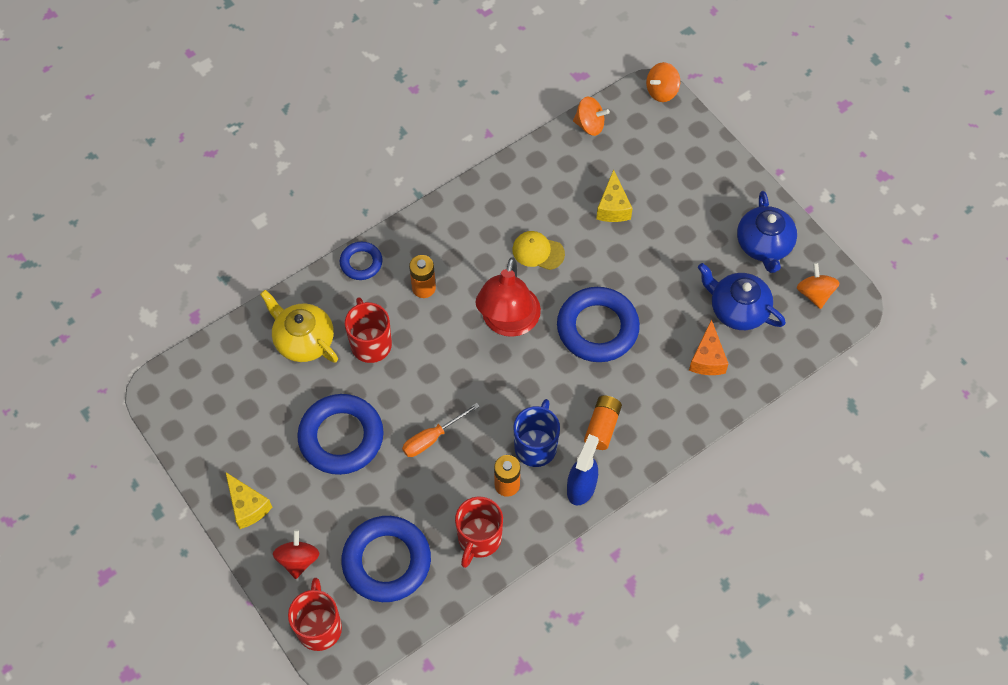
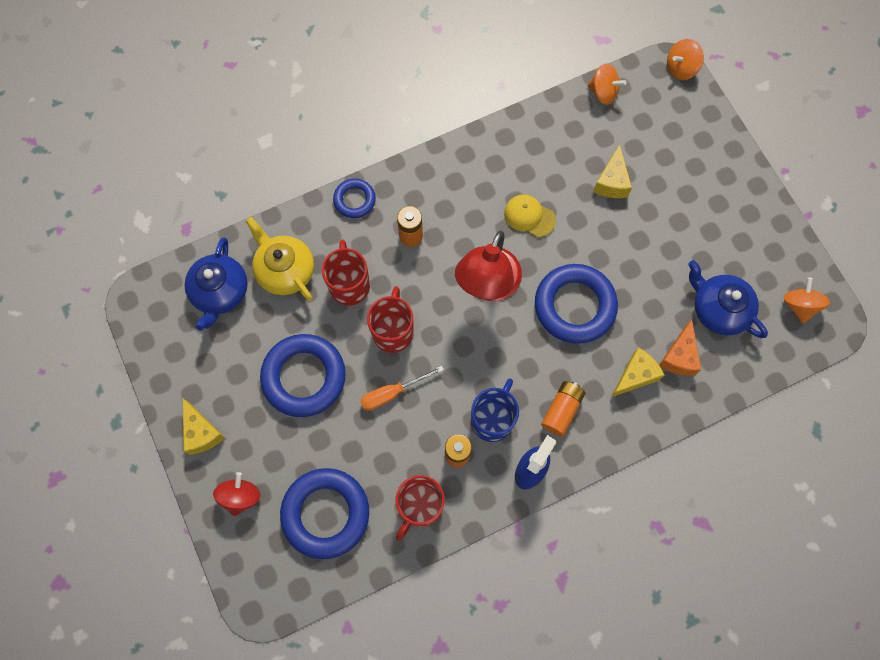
camera: 10 degrees right, 10 degrees up
(319, 627) = (249, 569): red mug -> red mug (393, 331)
(668, 383) = (635, 376): none -> yellow cheese
(764, 245) = (756, 246): blue teapot -> blue teapot (220, 292)

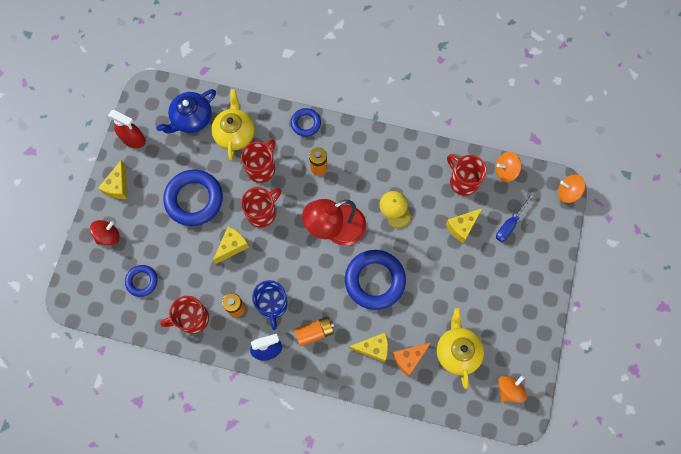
camera: 40 degrees right, 0 degrees up
(172, 367) = (133, 139): none -> red spray bottle
(326, 513) = (142, 281): blue ring -> blue ring, size x0.53
(392, 393) = (232, 246): orange screwdriver -> yellow cheese
(492, 419) = (272, 305): blue mug -> blue mug turned 105 degrees clockwise
(571, 135) = (463, 181): none -> red mug
(603, 92) = (505, 171): orange spinning top -> orange spinning top turned 105 degrees clockwise
(654, 141) = (510, 223): none -> blue screwdriver
(718, 309) = (457, 351): blue teapot -> yellow teapot

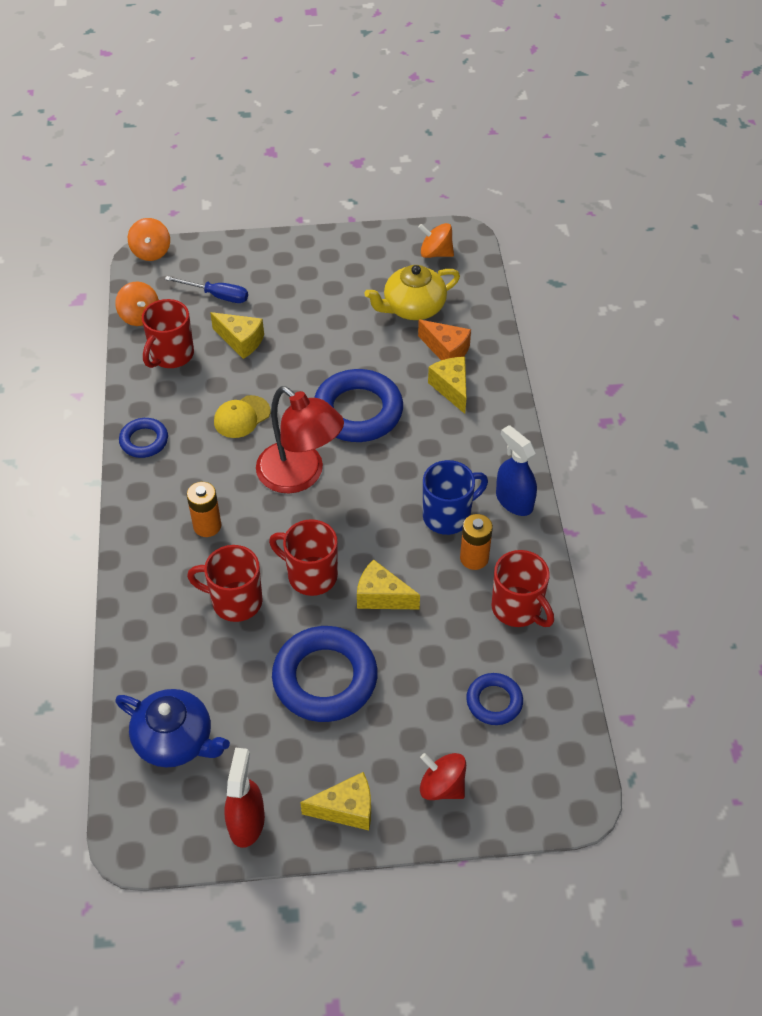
camera: 110 degrees left, 20 degrees down
(235, 133) = (183, 661): yellow teapot -> none
(306, 123) = (134, 566): blue ring -> blue ring (144, 441)
(314, 332) = (462, 456): orange battery -> none

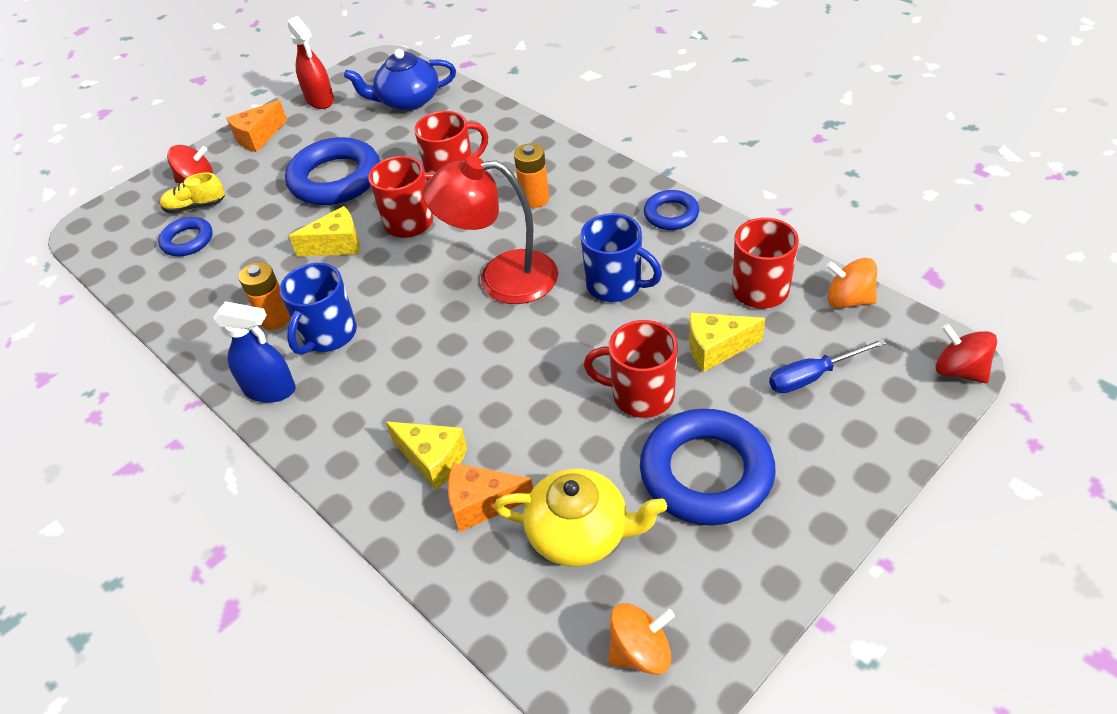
camera: 145 degrees right, 5 degrees down
(151, 252) = (959, 371): orange spinning top -> red spinning top
(241, 417) = (616, 285): yellow cap -> blue mug
(346, 809) = (258, 137): yellow cheese -> orange cheese
(358, 411) = (510, 365): blue ring -> blue ring (706, 473)
(413, 307) = (580, 533): yellow teapot -> yellow teapot turned 75 degrees clockwise
(464, 745) = (195, 207): none -> yellow shoe
(518, 608) = (206, 307): red mug -> red mug (640, 395)

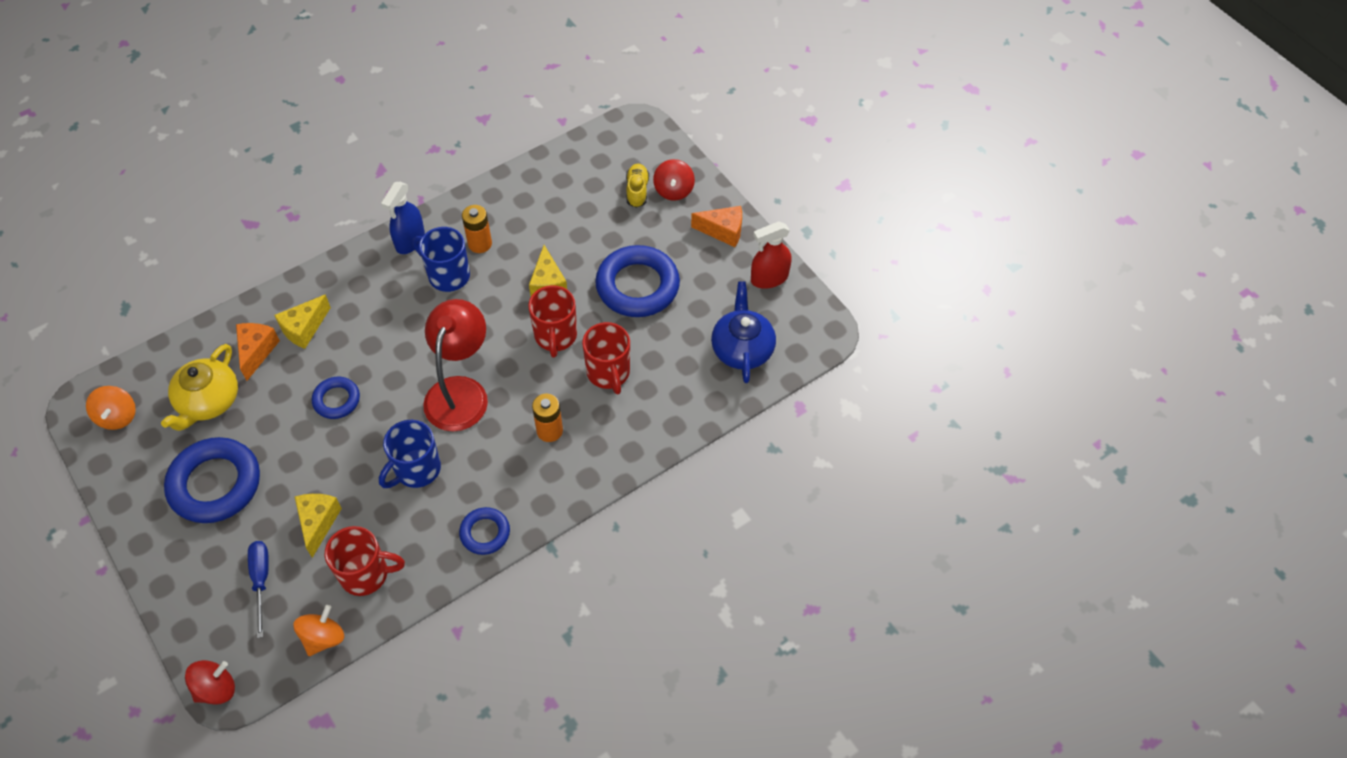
camera: 95 degrees right, 10 degrees up
(187, 240) = (594, 188): blue ring -> blue ring (336, 400)
(258, 137) = (723, 231): orange cheese -> orange cheese turned 135 degrees clockwise
(640, 395) = (299, 461): red mug -> none

